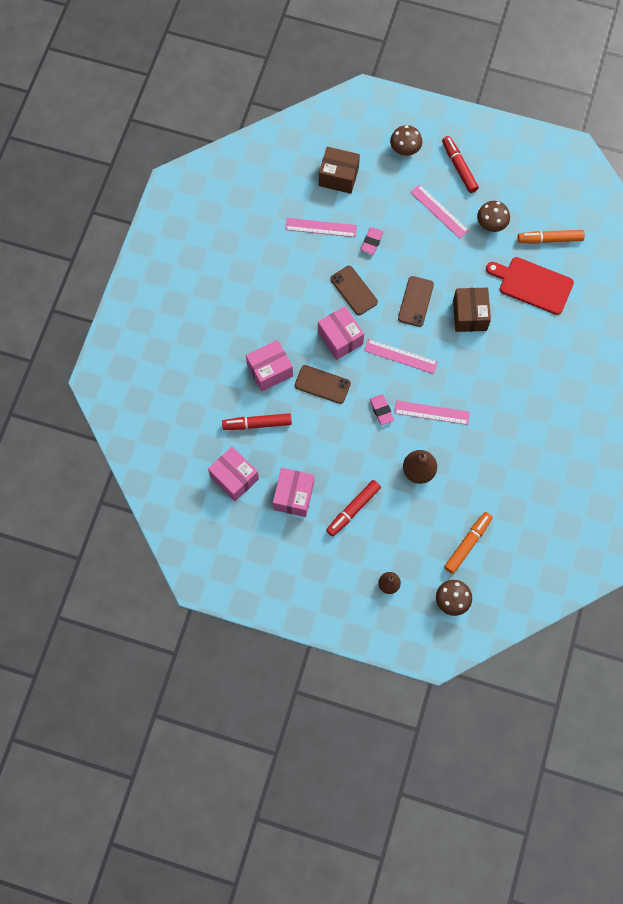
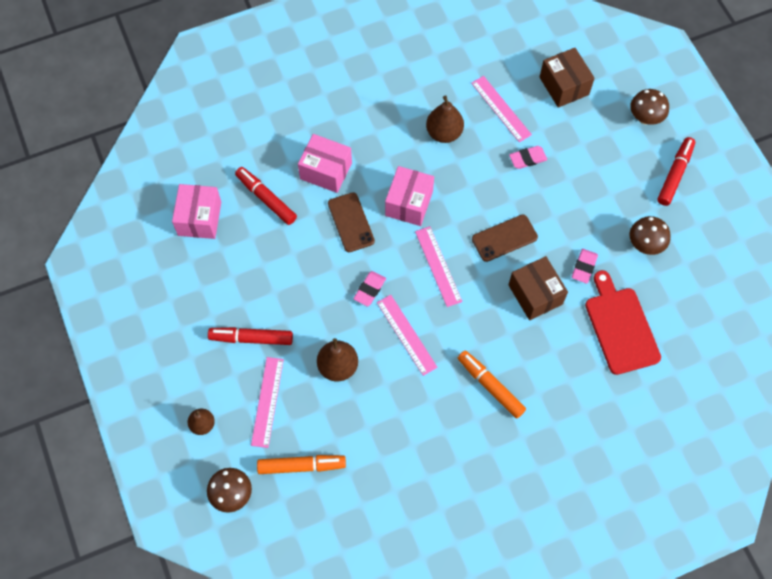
camera: 50 degrees right, 5 degrees down
(293, 496) = (222, 279): pink box -> none
(307, 276) = (444, 133): none -> brown pear
(353, 290) = (466, 179): brown phone -> none
(439, 211) = (614, 191): pink ruler -> pink ruler (267, 401)
(469, 315) = (535, 294): brown box -> brown box turned 75 degrees counterclockwise
(476, 272) = (584, 267): none -> pink eraser
(549, 239) = (682, 307): orange marker -> orange marker (490, 386)

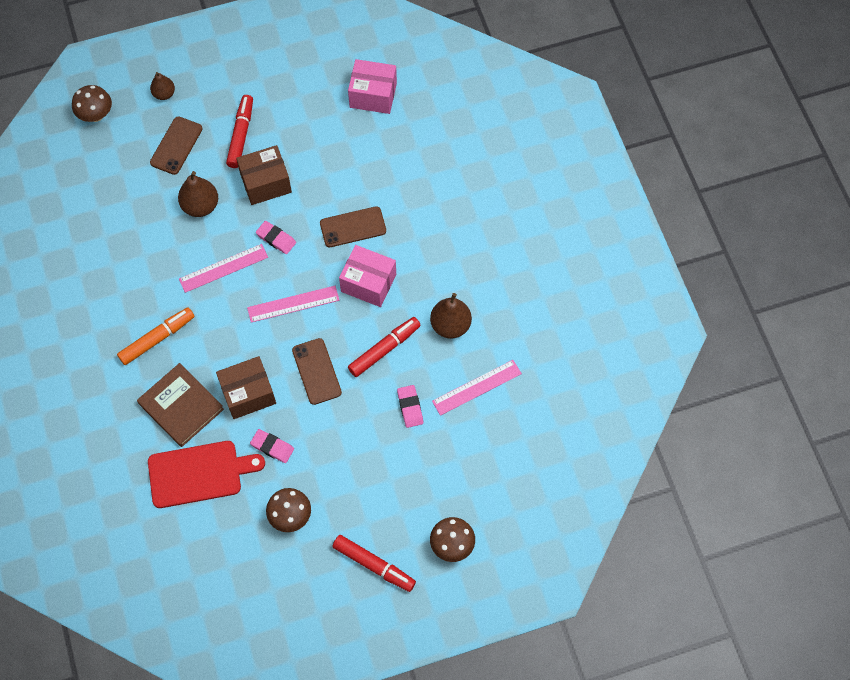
camera: 95 degrees right, 0 degrees up
(266, 198) = (388, 153): red marker -> red marker (384, 349)
(267, 401) = (176, 146): pink ruler -> brown phone
(301, 466) = (110, 170): orange marker -> none
(326, 171) = (415, 208): pink box -> none
(557, 353) = (181, 406): none -> brown book
(564, 86) = (502, 460): brown box -> brown box (266, 183)

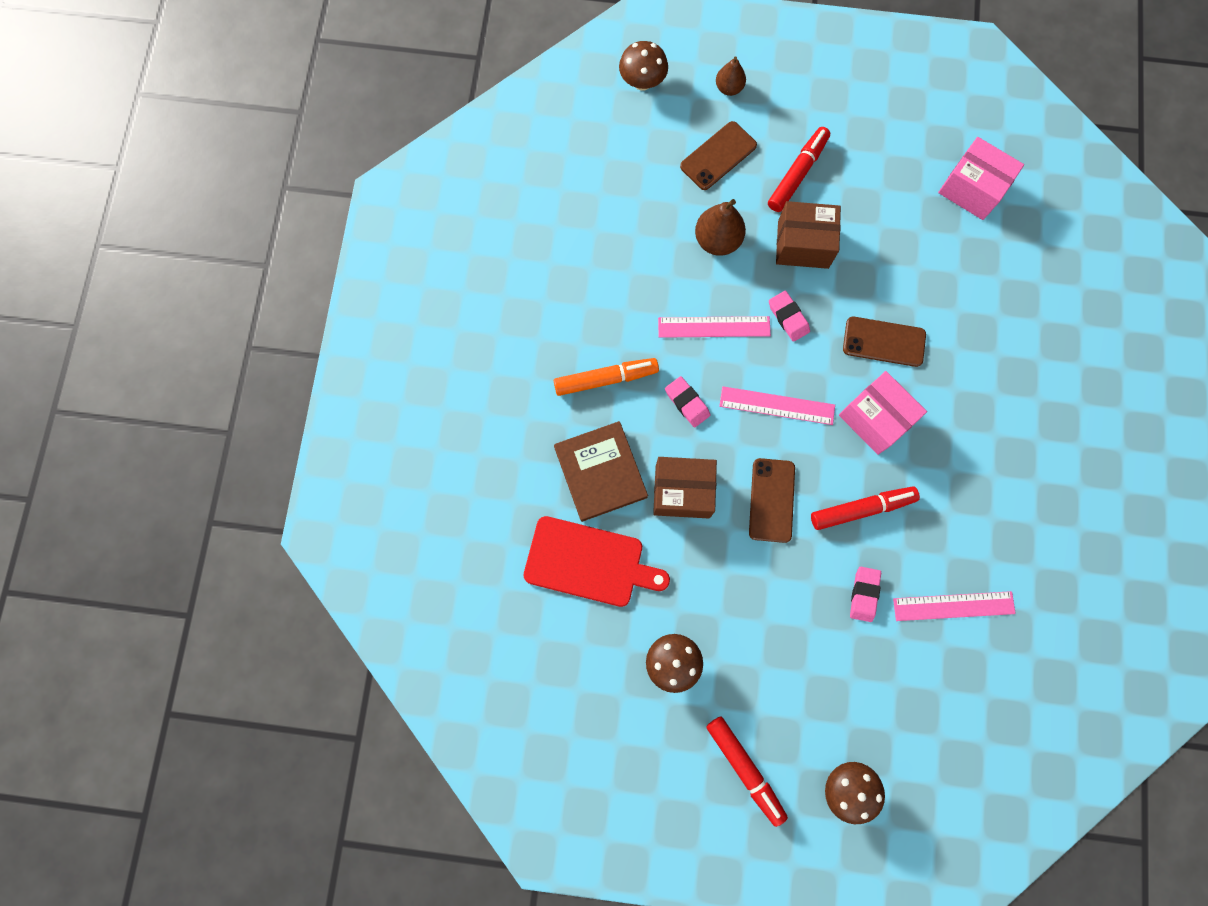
camera: 25 degrees right, 10 degrees up
(272, 447) = (684, 569): pink eraser -> pink eraser (687, 403)
(450, 325) = (952, 514): brown pear -> none

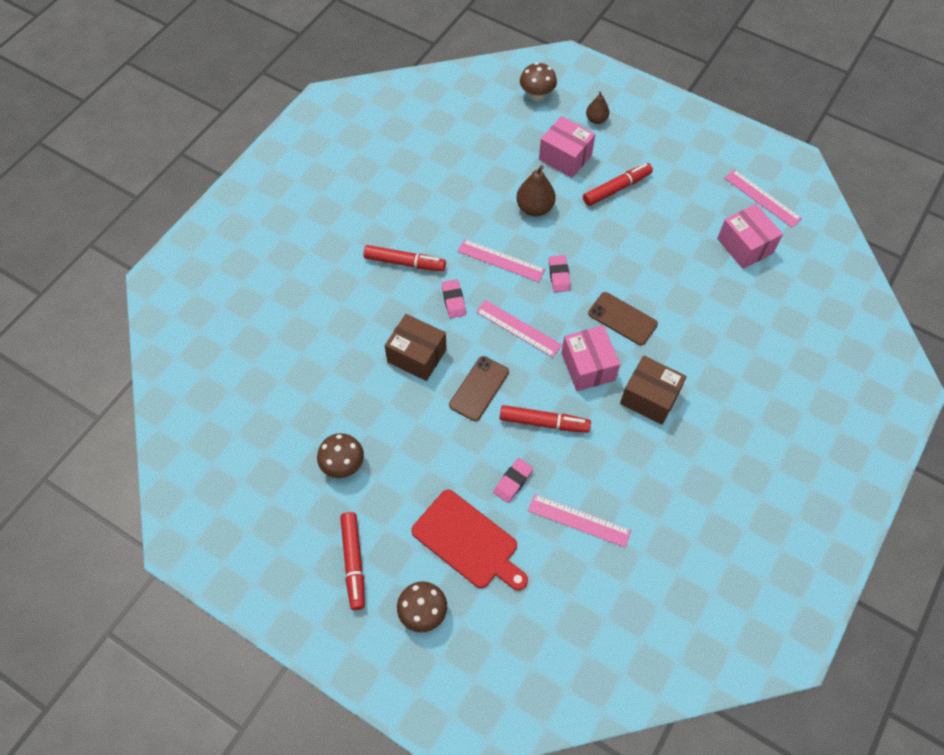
camera: 25 degrees right, 15 degrees down
(589, 562) = (323, 373): red cutting board -> red cutting board (468, 541)
(600, 472) = (366, 319): brown book -> none
(606, 379) = (405, 263): orange marker -> red marker
(718, 156) = (565, 157): brown phone -> pink box
(803, 244) = (596, 234): brown box -> brown box (649, 398)
(963, 117) = (762, 198): none -> pink ruler

